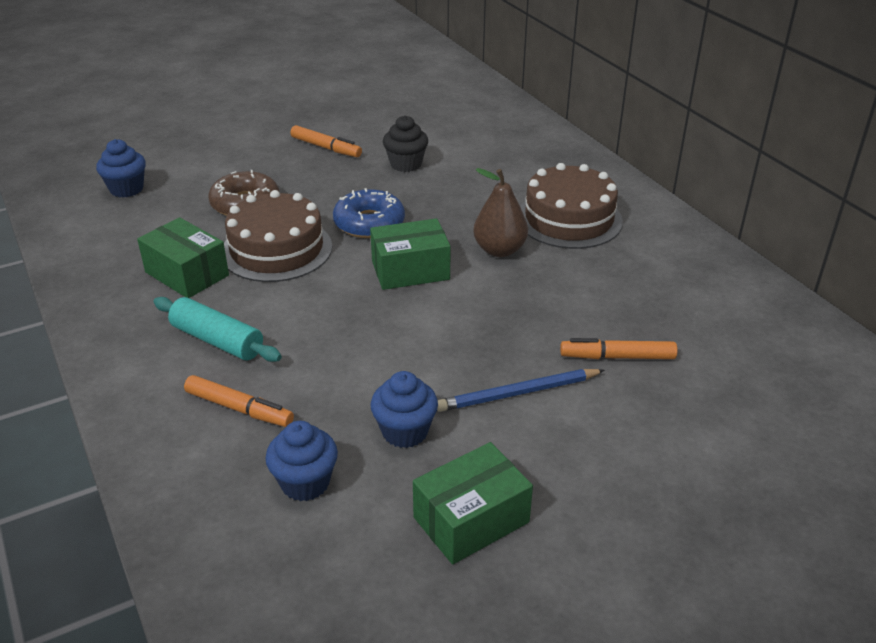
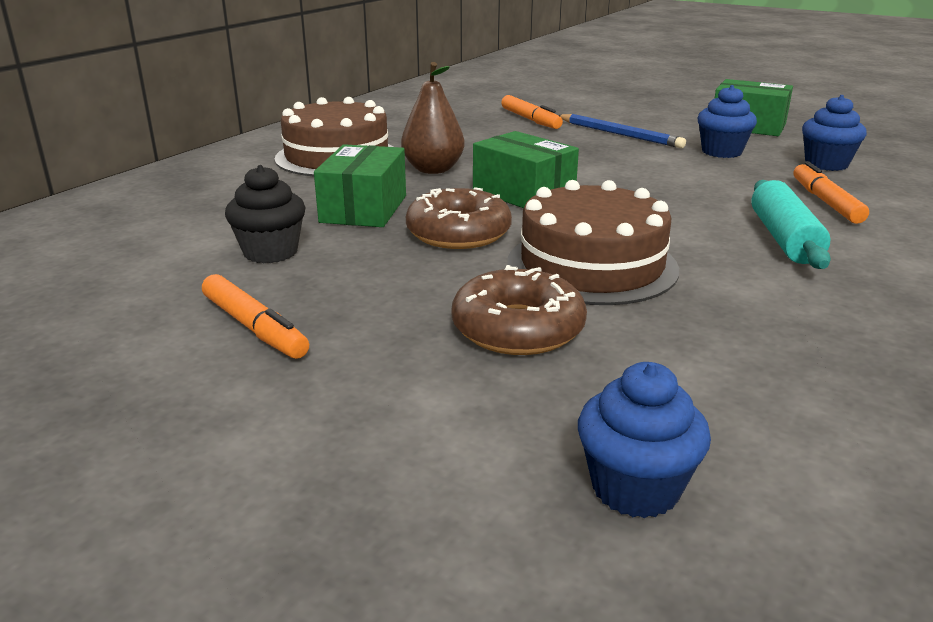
camera: 120 degrees left, 10 degrees down
(187, 274) = (732, 300): green box -> green box (364, 209)
(326, 148) = (254, 327): orange marker -> orange marker turned 135 degrees clockwise
(369, 223) = (458, 233): blue donut -> brown donut

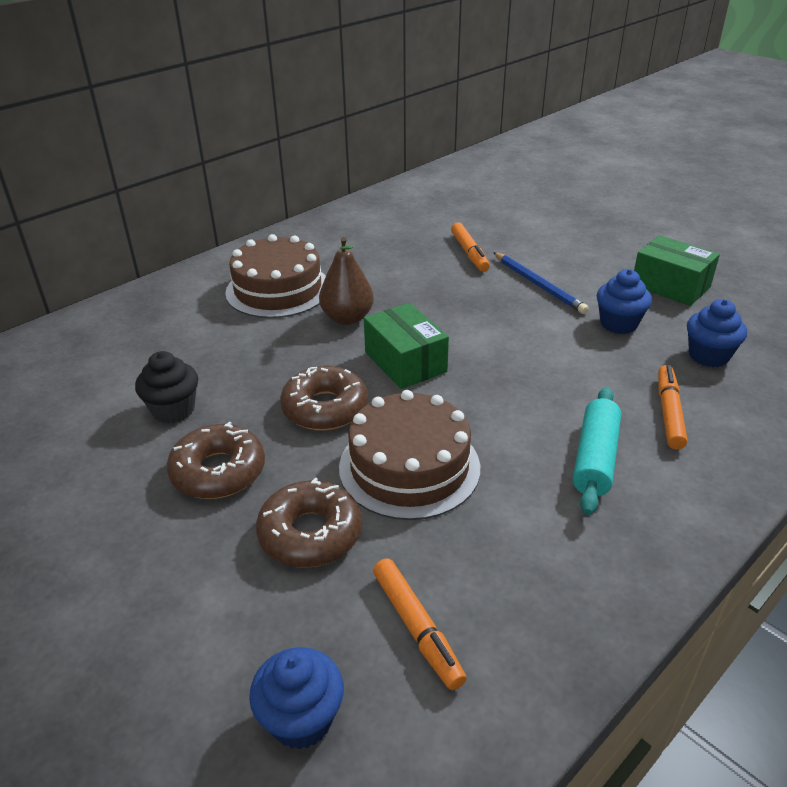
camera: 15 degrees right, 10 degrees up
(254, 327) = (126, 497): orange marker -> orange marker (417, 628)
(364, 209) = (267, 365): green box -> none
(364, 293) = (218, 471): none -> brown donut

